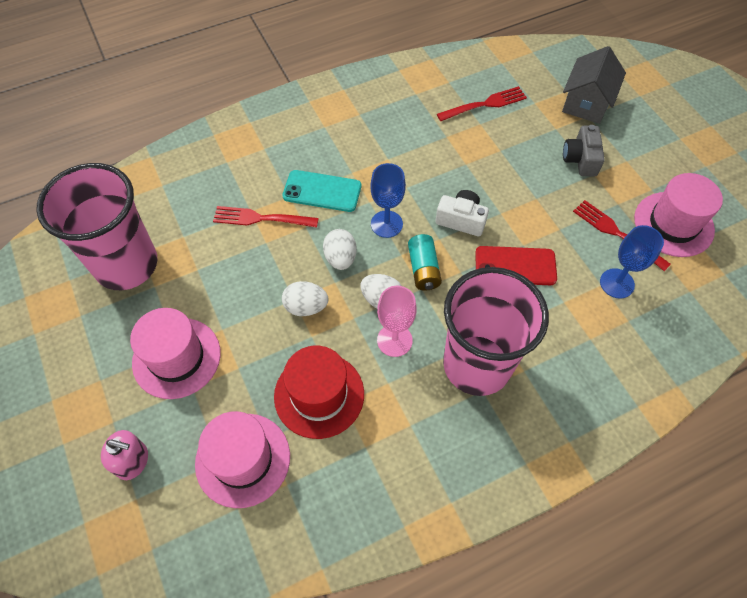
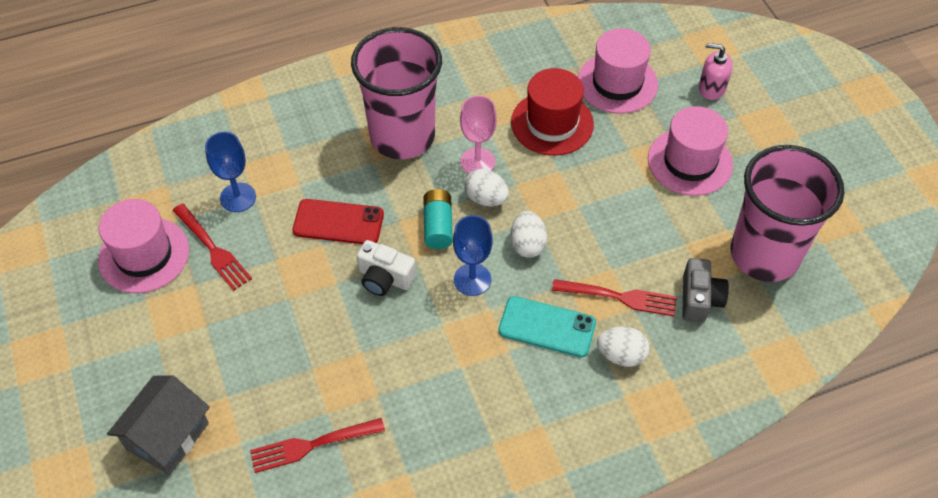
camera: 175 degrees left, 5 degrees down
(306, 307) = (565, 198): white egg -> white egg (621, 355)
(580, 159) = (214, 346): grey camera -> grey camera (699, 299)

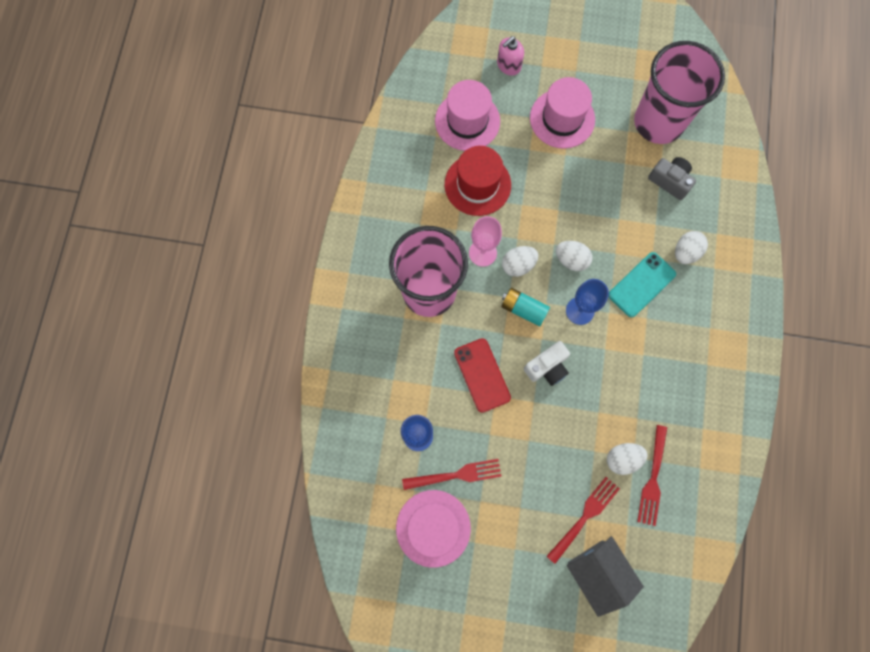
camera: 60 degrees left, 20 degrees up
(319, 401) = (622, 459): none -> white egg
(338, 222) = (482, 375): red phone -> red phone turned 60 degrees counterclockwise
(618, 297) = (643, 228): red fork -> red fork (584, 517)

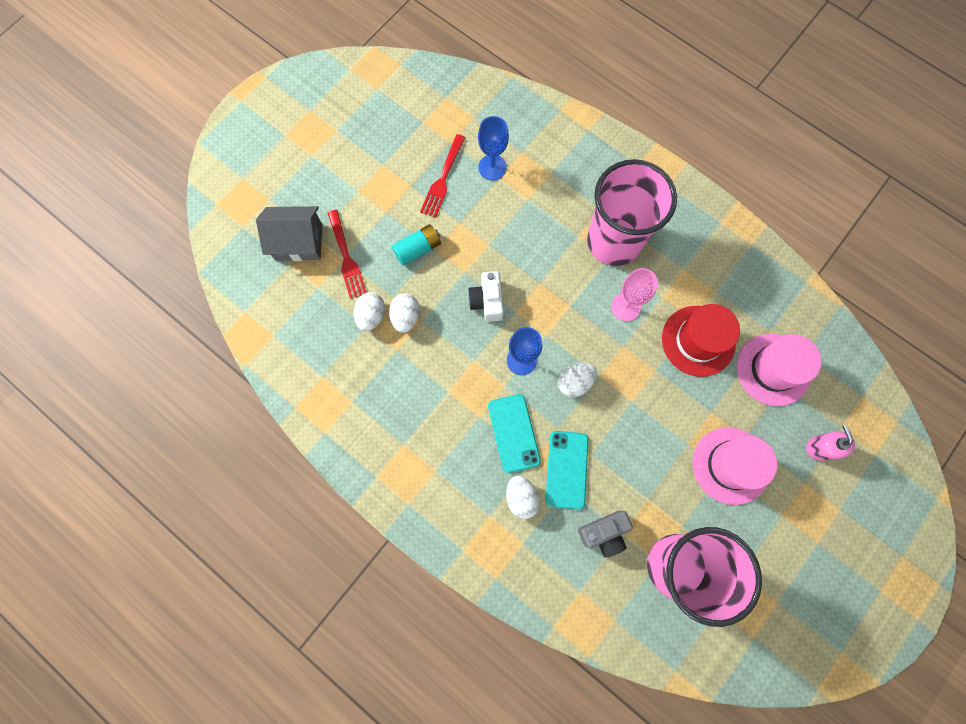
camera: 120 degrees right, 0 degrees up
(433, 528) = (413, 141): pink hat -> none
(482, 375) = (513, 244): red phone -> none
(518, 265) = (596, 331): white egg -> white egg (406, 317)
(523, 309) = (551, 311): turquoise battery -> turquoise battery (418, 249)
(642, 230) = (567, 469): none -> turquoise phone
(653, 478) = (340, 331): red fork -> none

